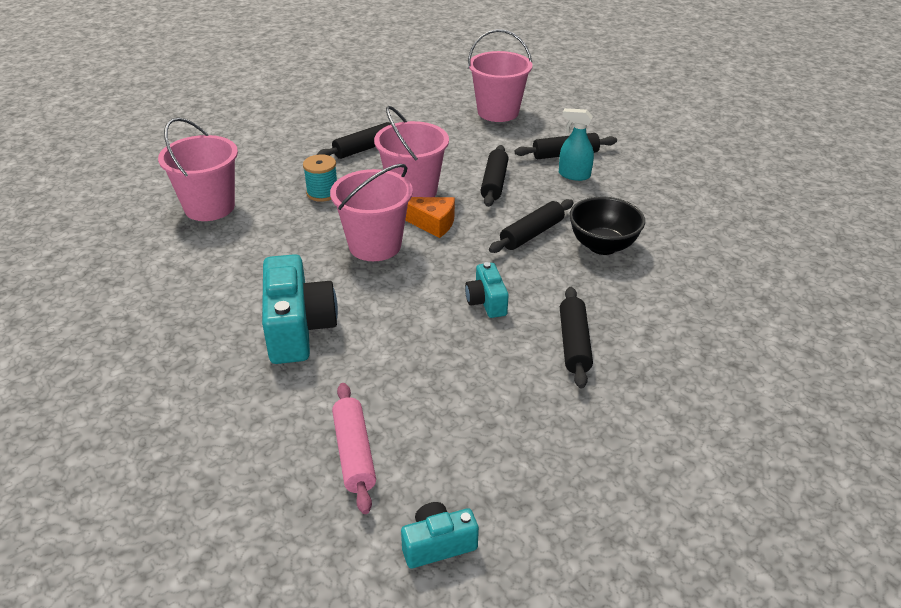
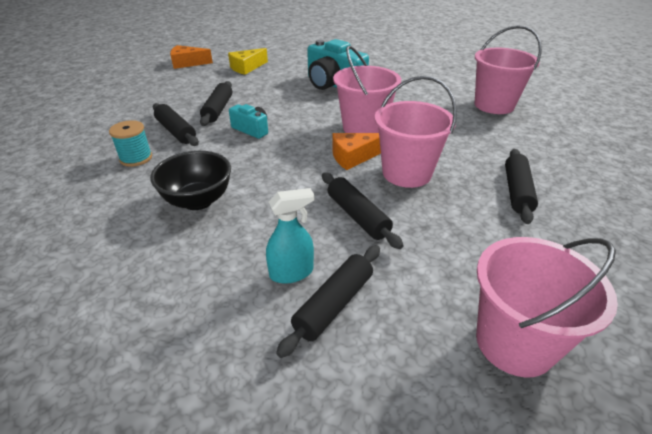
camera: 140 degrees right, 0 degrees up
(322, 193) = (459, 141): turquoise spool -> turquoise spool (136, 158)
(354, 453) = (246, 67): pink rolling pin -> yellow cheese
(438, 544) = (187, 63): turquoise camera -> orange cheese
(532, 234) = (268, 183): black rolling pin -> black rolling pin (218, 109)

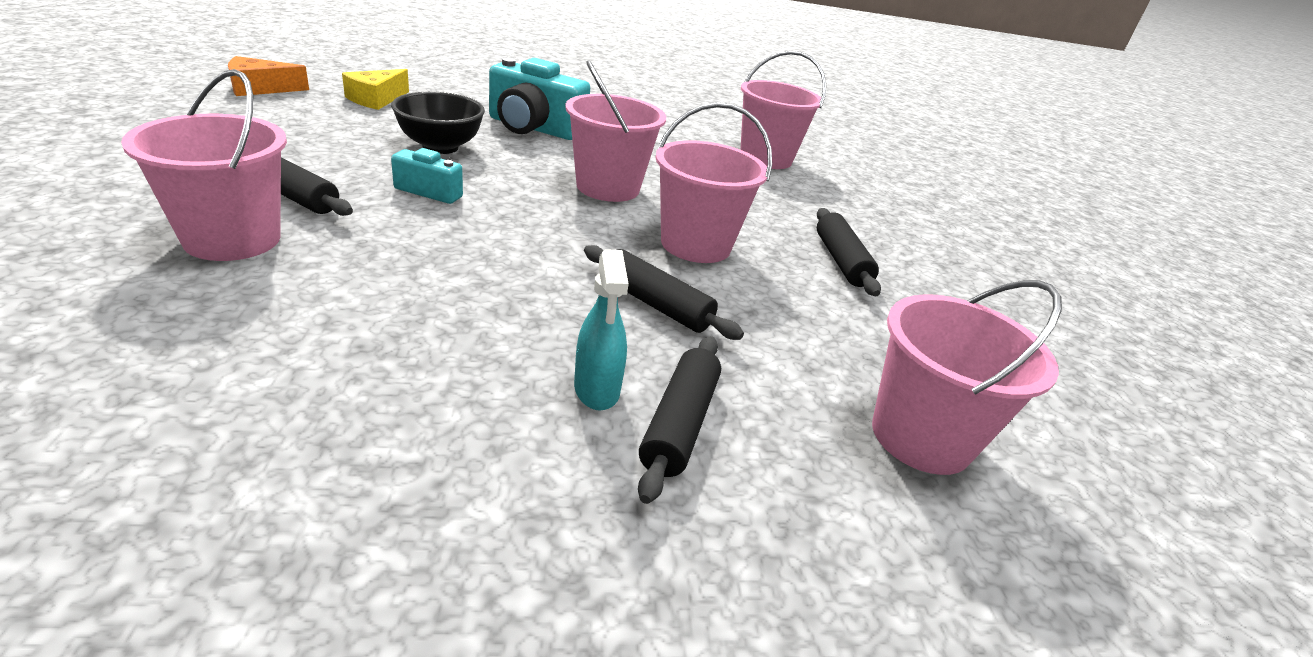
camera: 25 degrees left, 5 degrees down
(136, 158) = (232, 239): turquoise spool -> pink bucket
(198, 201) = (388, 300): black bowl -> black bowl (440, 147)
(218, 109) = (355, 161): black rolling pin -> none
(291, 273) = (597, 389): turquoise spray bottle -> turquoise spray bottle turned 120 degrees clockwise
(354, 157) = (612, 226): orange cheese -> none

